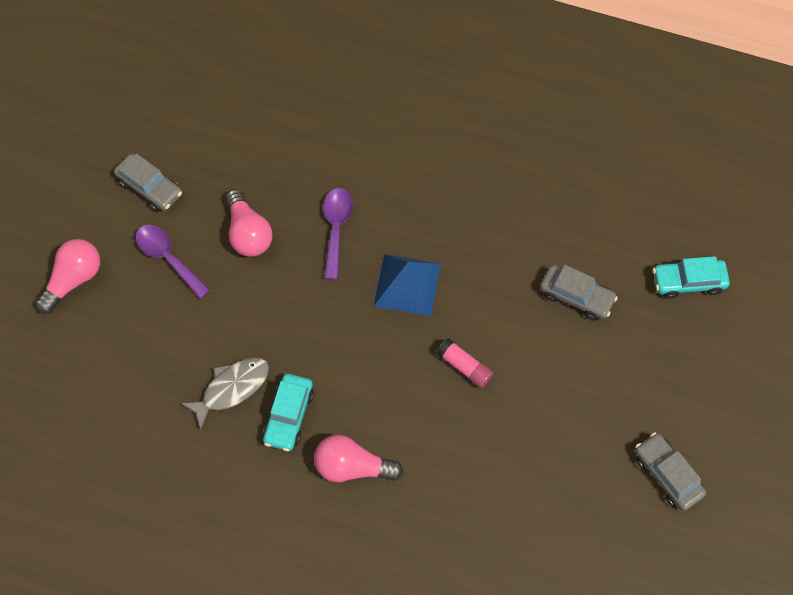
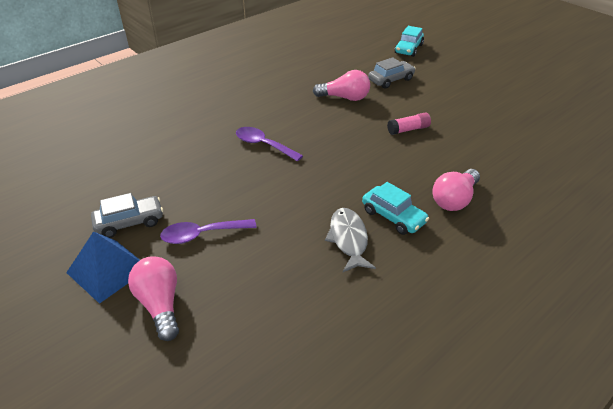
camera: 60 degrees left, 25 degrees down
(248, 233) = (225, 184): pink light bulb -> pink light bulb (344, 98)
(407, 284) = (332, 131): blue pyramid -> blue pyramid (108, 270)
(667, 474) = (522, 89): grey car -> none

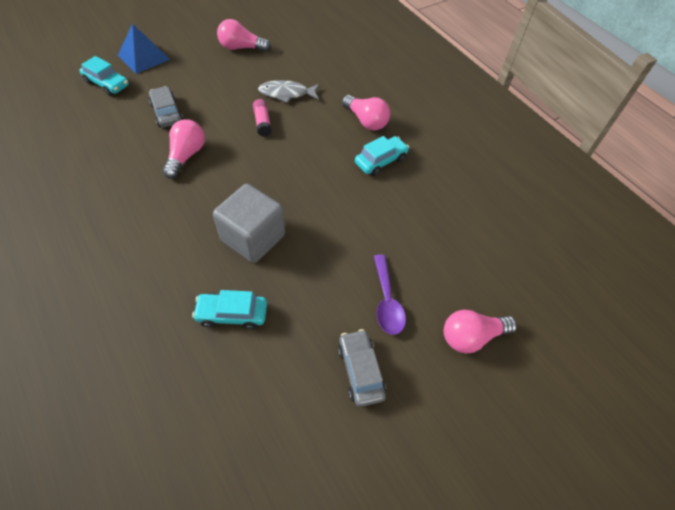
camera: 85 degrees left, 15 degrees up
(108, 270) = (428, 387): blue pyramid -> blue pyramid (144, 57)
(186, 146) = (232, 314): none -> turquoise car
(263, 145) = (253, 238): purple spoon -> grey cube
(348, 239) = (404, 194): grey fish -> grey fish (286, 93)
(512, 101) = (241, 48): none -> pink light bulb

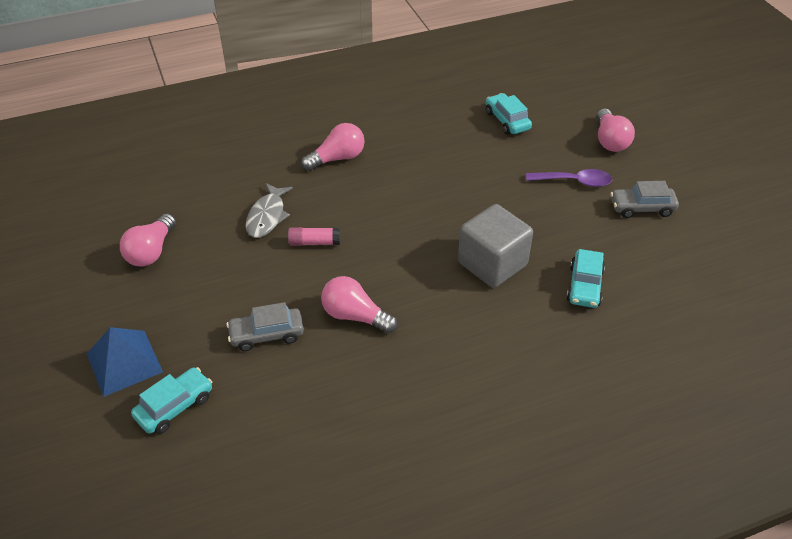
camera: 75 degrees left, 10 degrees down
(380, 161) = (402, 157): turquoise car -> turquoise car (507, 121)

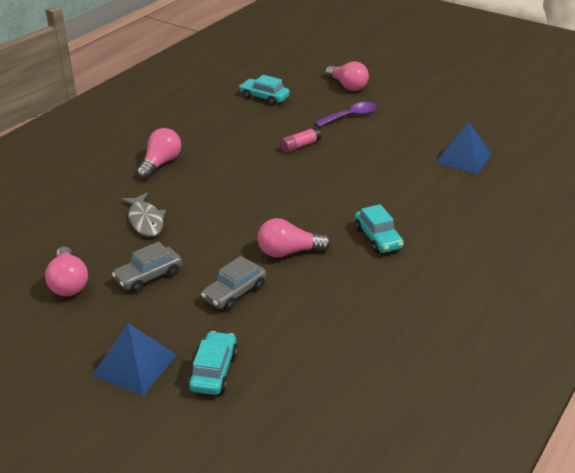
camera: 35 degrees left, 10 degrees down
(314, 242) = (204, 221): pink glue stick -> pink glue stick (300, 146)
(492, 264) = (349, 182): grey cube -> none
(584, 286) = (422, 170): turquoise car -> turquoise car (378, 238)
(642, 208) = (409, 115): grey car -> grey car (148, 276)
(648, 292) = (463, 158): none -> blue pyramid

